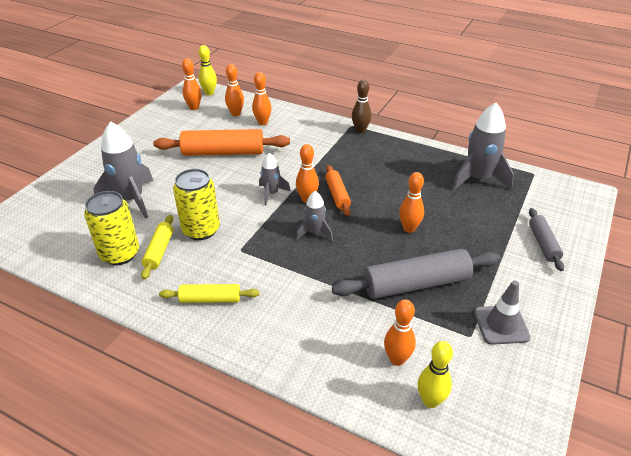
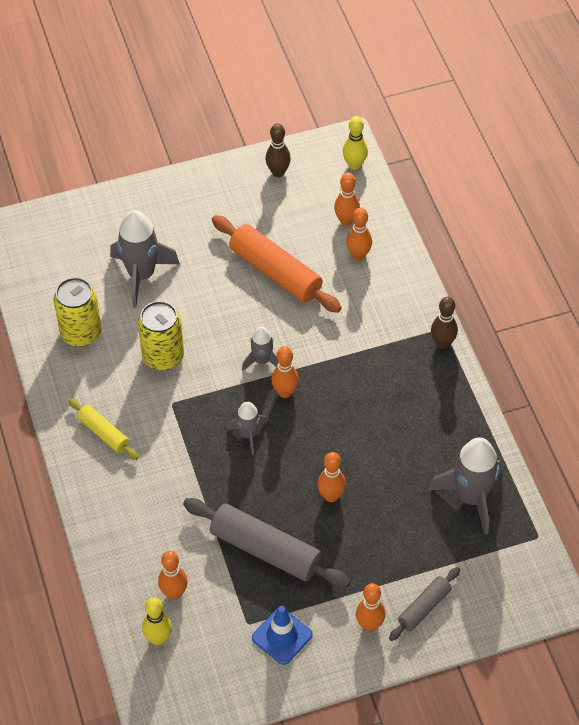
camera: 45 degrees right, 15 degrees up
(159, 251) = (111, 353): yellow rolling pin -> none
(167, 115) = (278, 172): none -> brown bowling pin
(194, 107) = (315, 179): orange bowling pin -> orange bowling pin (369, 625)
(337, 195) = (316, 409): orange rolling pin -> none
(501, 325) = (282, 636): grey traffic cone -> blue traffic cone

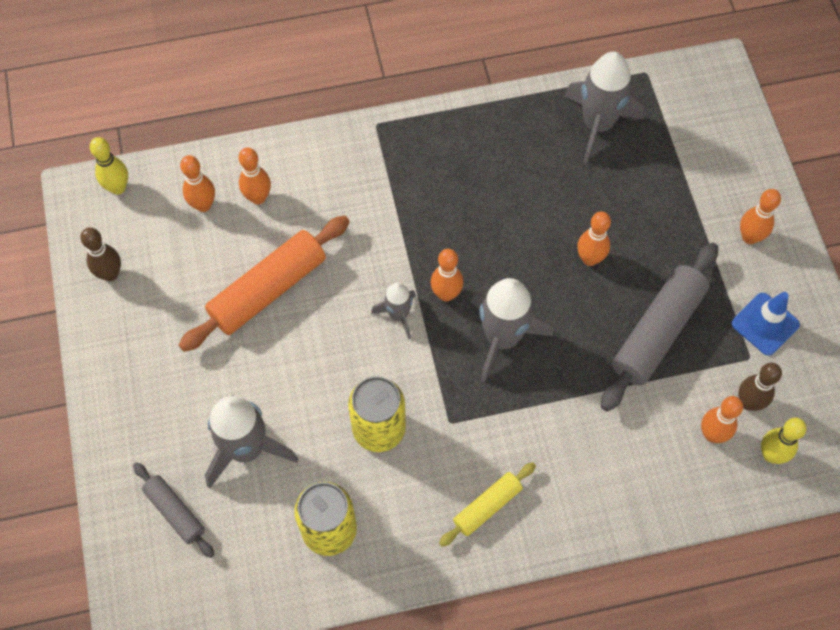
camera: 85 degrees left, 10 degrees up
(248, 435) = (502, 338): grey rocket -> grey rocket, size x1.81
(424, 607) = (728, 184): grey rolling pin -> grey rolling pin (175, 512)
(442, 343) = (396, 127): brown bowling pin -> brown bowling pin (748, 402)

